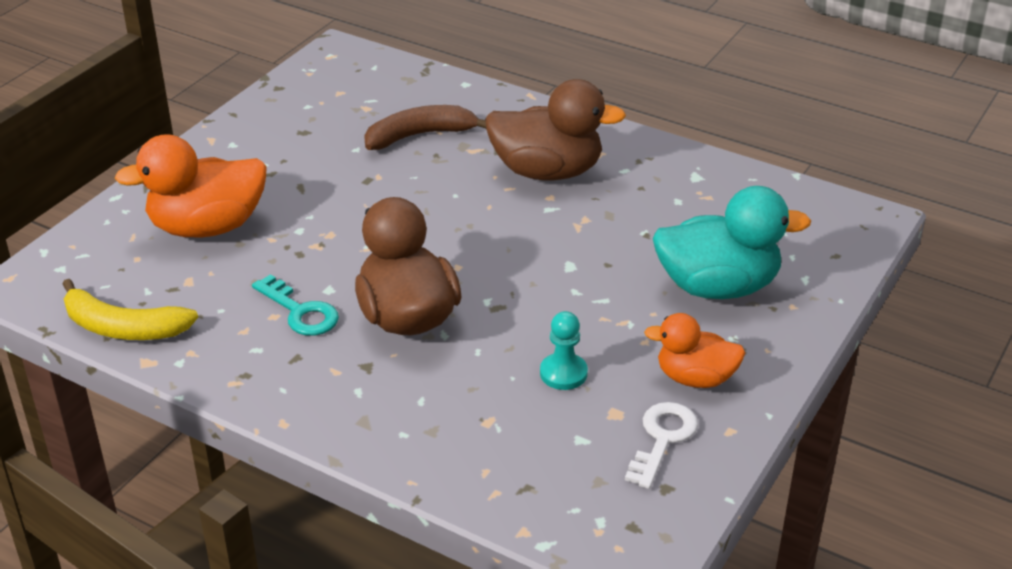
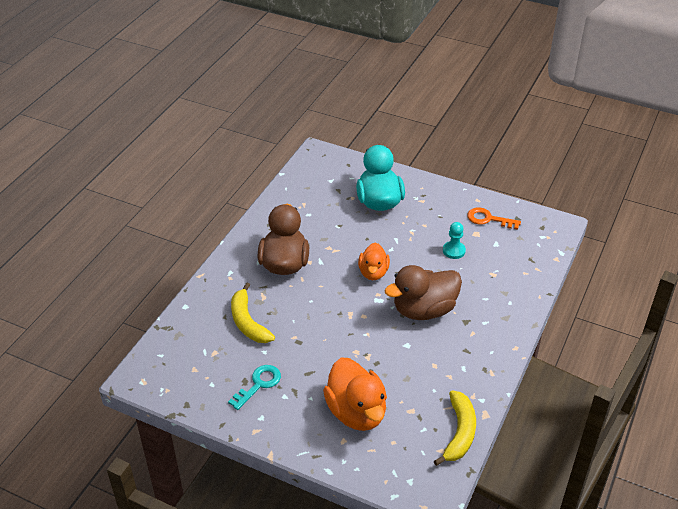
camera: 95 degrees left, 5 degrees up
(300, 312) = (429, 354): turquoise key -> turquoise key (259, 384)
(420, 135) = (248, 322): brown banana -> yellow banana
(662, 439) = (488, 219): white key -> orange key
(695, 378) = (446, 209): orange duck -> orange duck (373, 272)

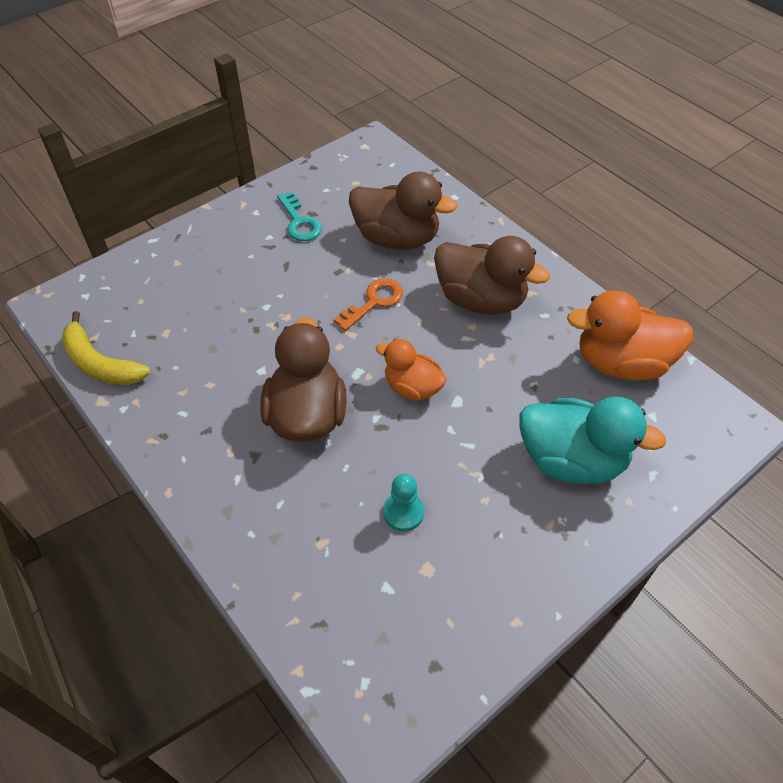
camera: 115 degrees right, 10 degrees up
(248, 322) = (397, 238): yellow banana -> brown duck
(356, 412) = (202, 285): orange duck -> orange duck (621, 363)
(488, 219) = (454, 611): orange key -> orange key (374, 302)

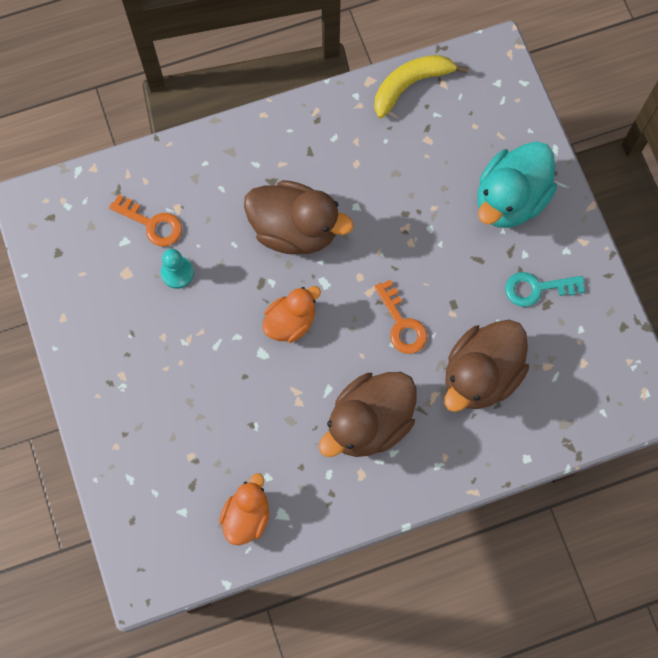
camera: 110 degrees right, 20 degrees up
(352, 564) = (152, 224): none -> orange key
(571, 460) = (169, 420): turquoise duck -> turquoise duck (510, 199)
(621, 363) = (247, 516): orange duck -> orange duck, size x0.61

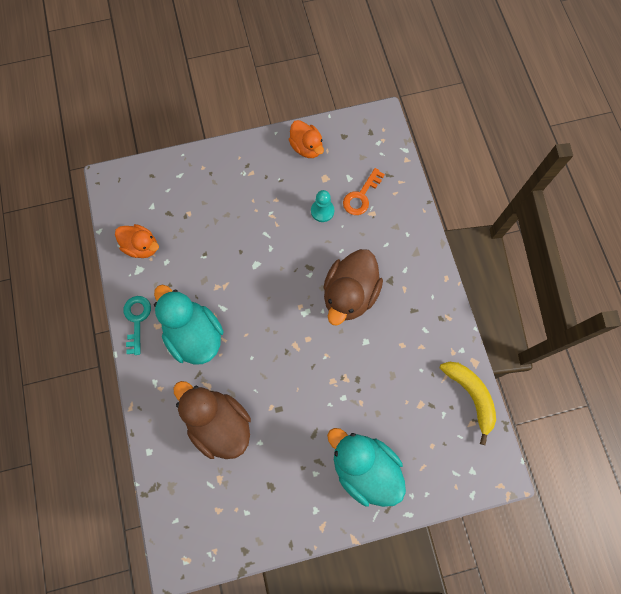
camera: 95 degrees right, 0 degrees up
(290, 322) = (277, 286): orange duck -> orange duck (306, 147)
(369, 422) = (194, 335): brown duck -> turquoise duck
(402, 324) = (267, 367): orange key -> none
(537, 288) = (285, 480): turquoise key -> turquoise key (137, 320)

